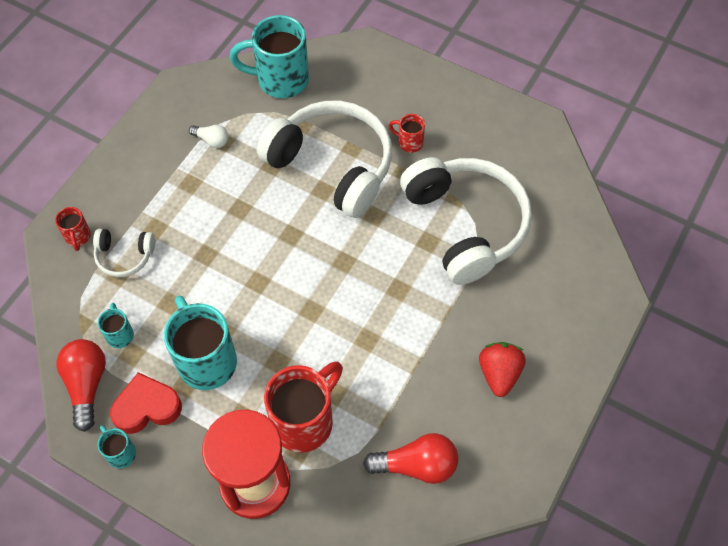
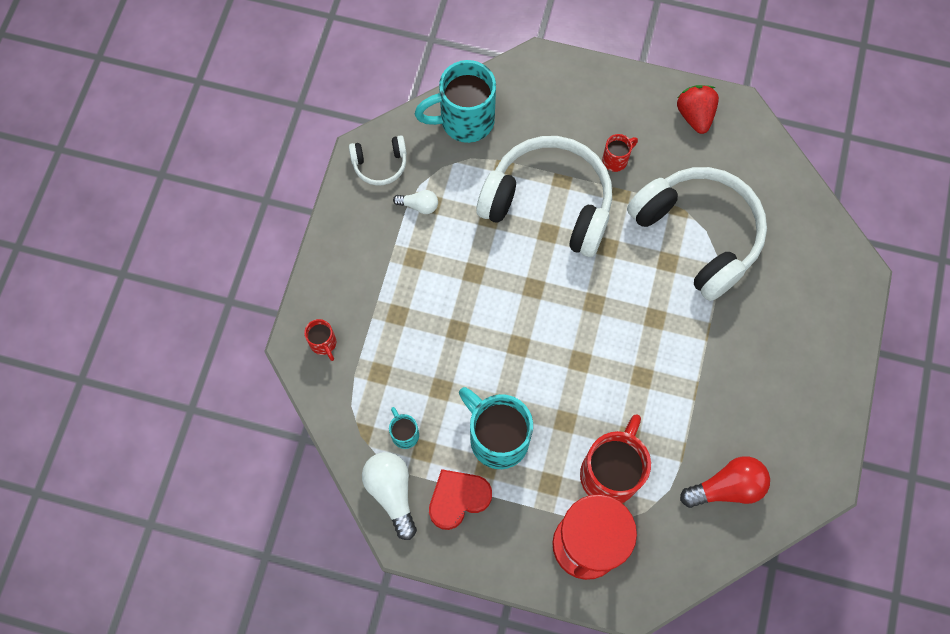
camera: 15 degrees left, 10 degrees up
(87, 385) = (392, 492): red light bulb -> white light bulb
(120, 453) = (449, 550): turquoise mug -> none
(124, 256) = (378, 352): white headphones -> white headphones (380, 164)
(409, 142) = (616, 160): red mug -> red mug turned 135 degrees clockwise
(499, 374) = (774, 378): red strawberry -> red strawberry (695, 116)

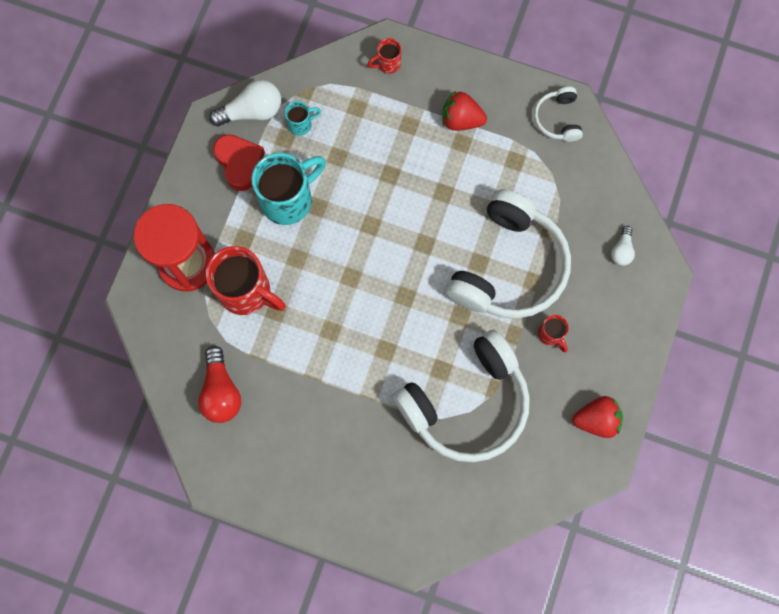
camera: 95 degrees right, 5 degrees up
(387, 260) = (461, 120): none -> red strawberry
(419, 205) = (513, 150): white light bulb -> white light bulb (621, 250)
(464, 121) = (599, 197): turquoise mug -> none

